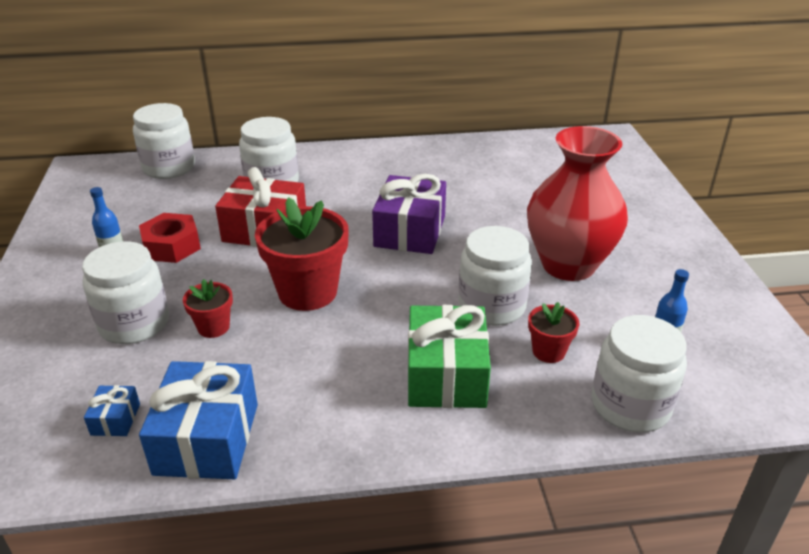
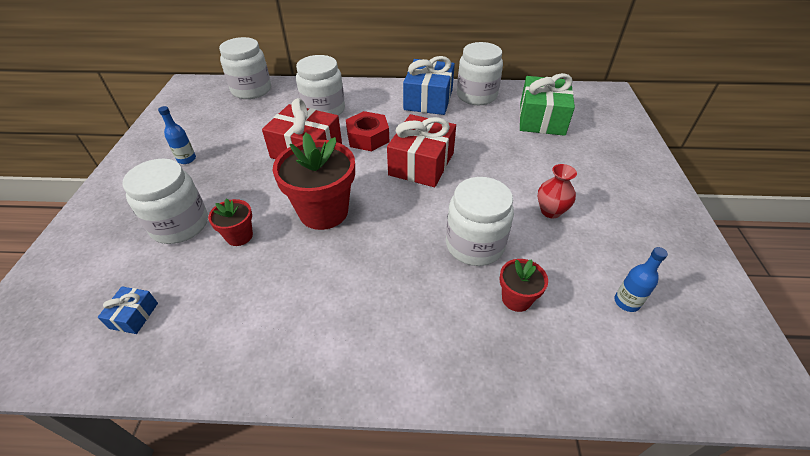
camera: 10 degrees right, 10 degrees up
(172, 246) = (231, 157): red nut -> red nut (368, 138)
(207, 438) = (199, 347): blue gift -> blue gift (428, 99)
(410, 231) = (421, 164): purple gift -> red gift
(446, 375) = (419, 311): green gift -> green gift (541, 119)
(568, 265) = (550, 211): red vase -> red vase, size x0.43
(630, 405) = (584, 371): white jar -> white jar (476, 96)

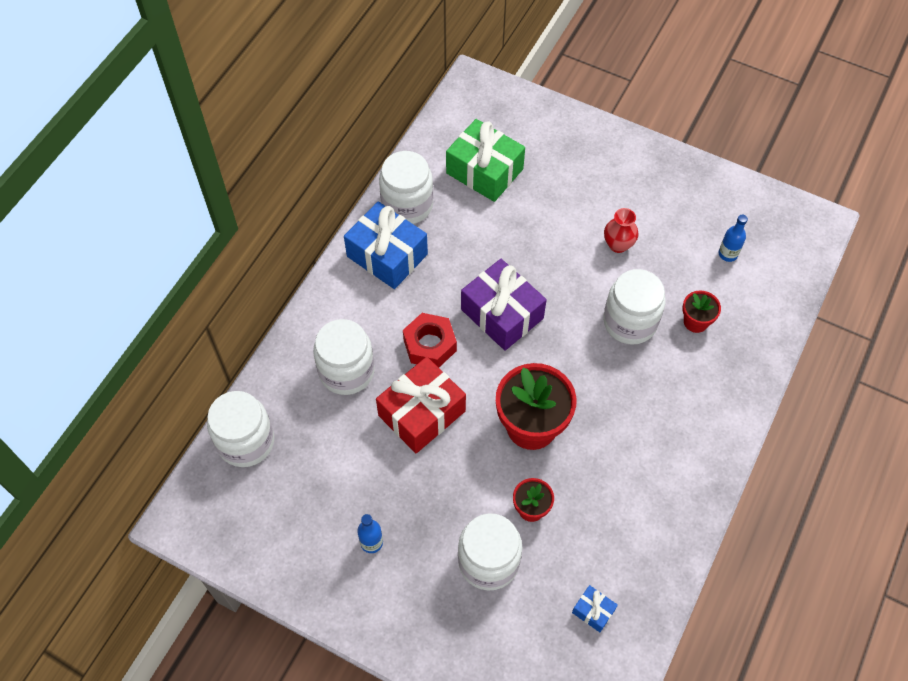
camera: 65 degrees left, 15 degrees up
(421, 164) = (502, 314): red gift -> purple gift

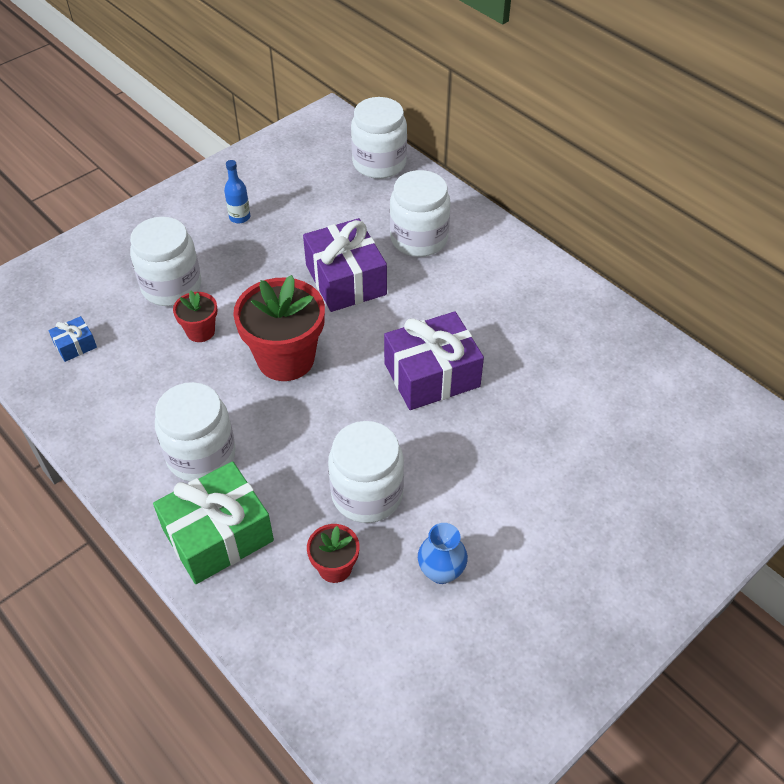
camera: 110 degrees right, 10 degrees down
(387, 255) = (547, 300): blue gift -> none
(407, 205) = (612, 333): white jar -> white jar (201, 455)
(422, 413) = (345, 280): red gift -> purple gift
(430, 345) = (419, 305): red nut -> none
(484, 171) = (645, 419): green gift -> green gift (218, 535)
(618, 245) = (484, 524): red vase -> none
(666, 259) = (441, 571): none -> blue vase
(728, 254) = (421, 655): blue bottle -> none

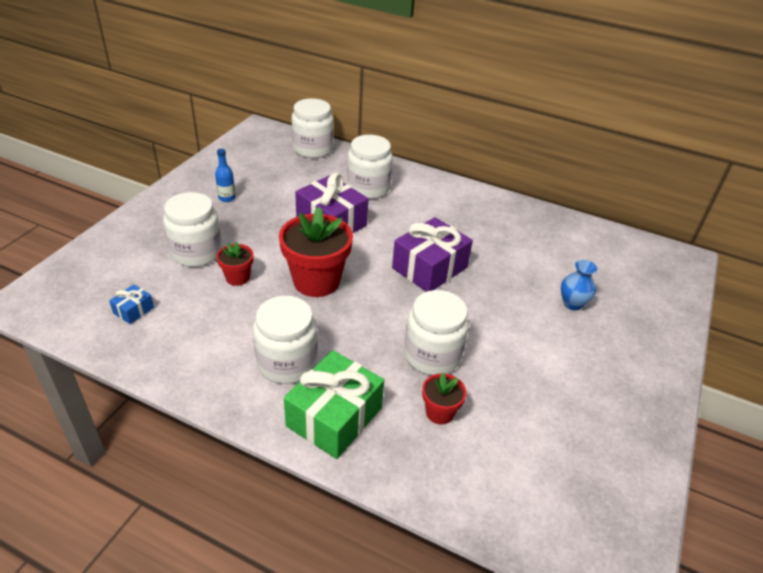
camera: 25 degrees left, 10 degrees down
(441, 571) = (517, 392): blue vase -> blue vase (572, 303)

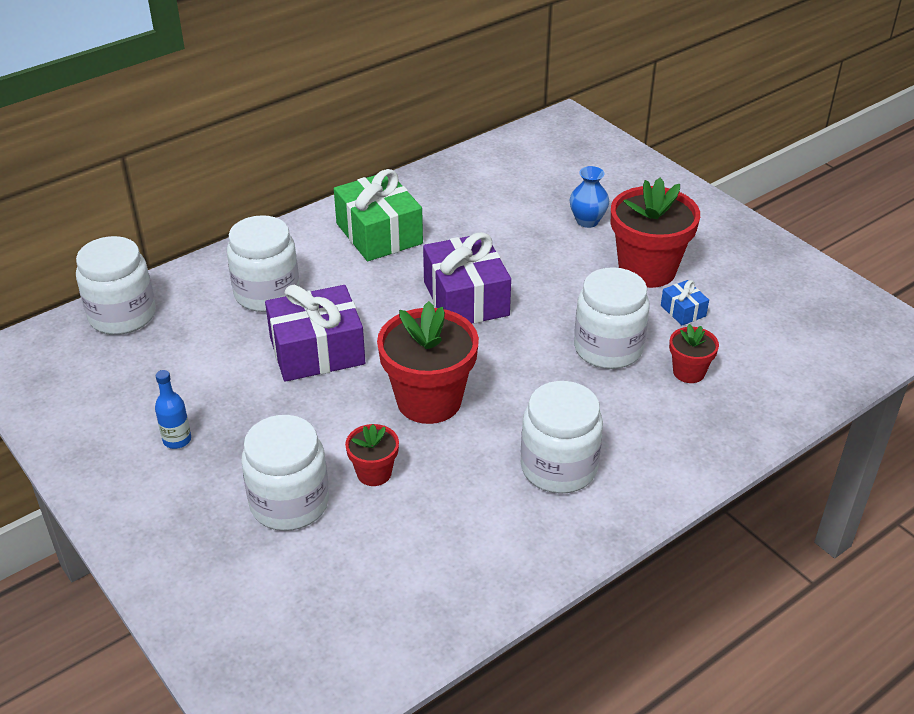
camera: 60 degrees left, 0 degrees up
(133, 310) = (376, 597): blue gift -> blue gift (683, 311)
(334, 417) = (658, 452): green gift -> green gift (379, 233)
(545, 354) = (647, 270): none -> red flower pot

